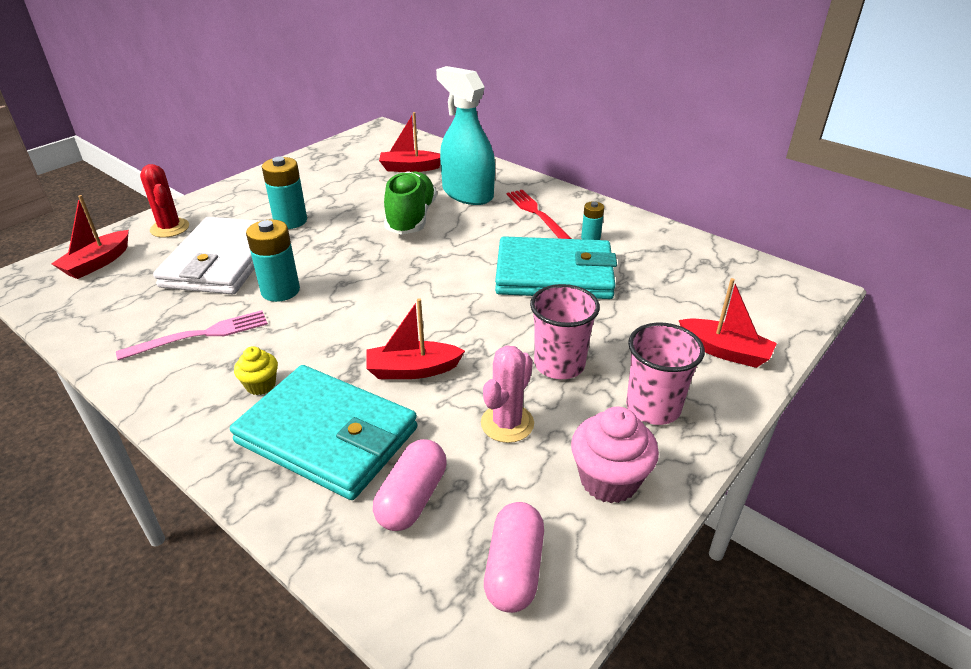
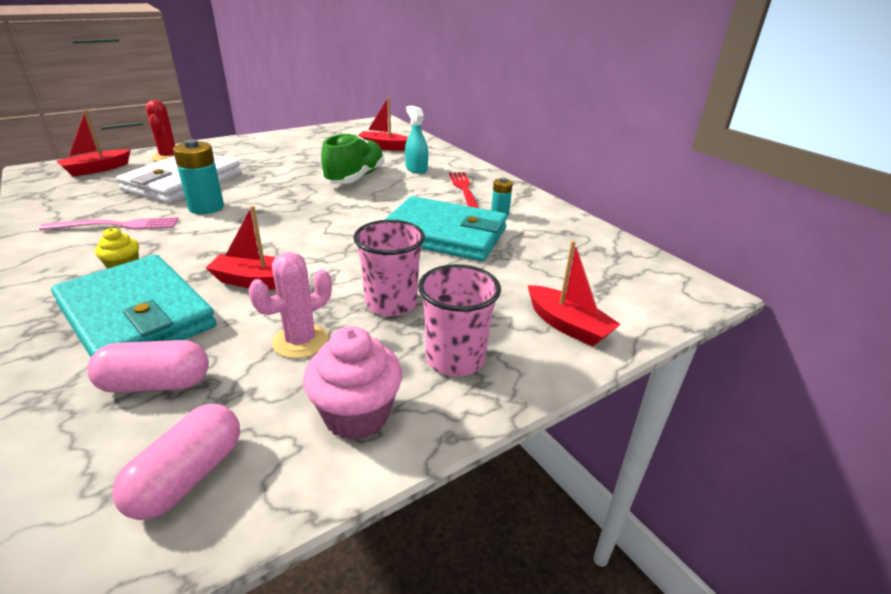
camera: 15 degrees right, 5 degrees down
(290, 221) = (259, 166): turquoise battery -> none
(412, 498) = (156, 384): pink capsule -> pink capsule turned 45 degrees clockwise
(467, 194) = (416, 169): turquoise spray bottle -> turquoise spray bottle, size x0.56

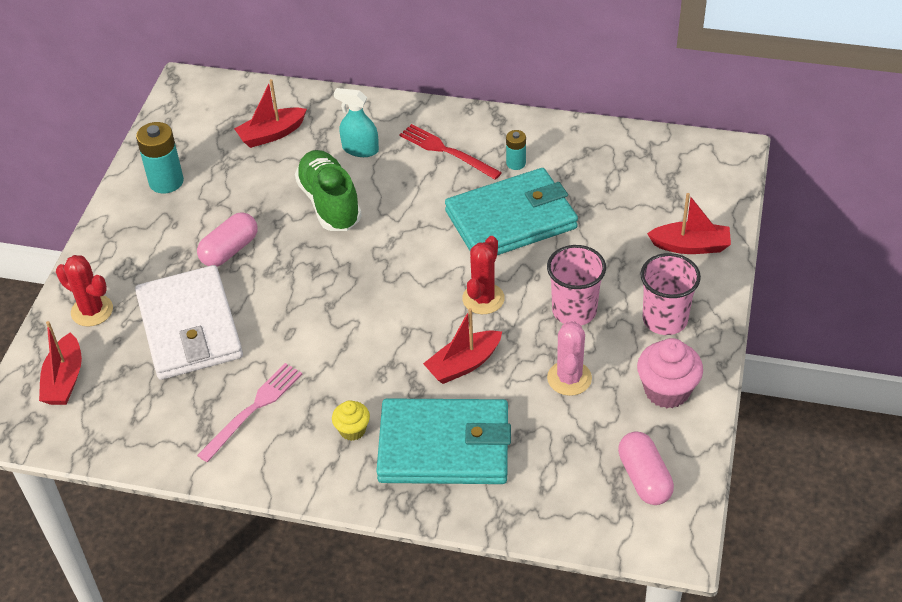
camera: 40 degrees left, 15 degrees up
(156, 384) = (544, 463): pink capsule -> pink capsule (229, 250)
(206, 207) = (280, 336): turquoise battery -> turquoise battery (166, 181)
(344, 258) = (483, 299): none -> red cactus

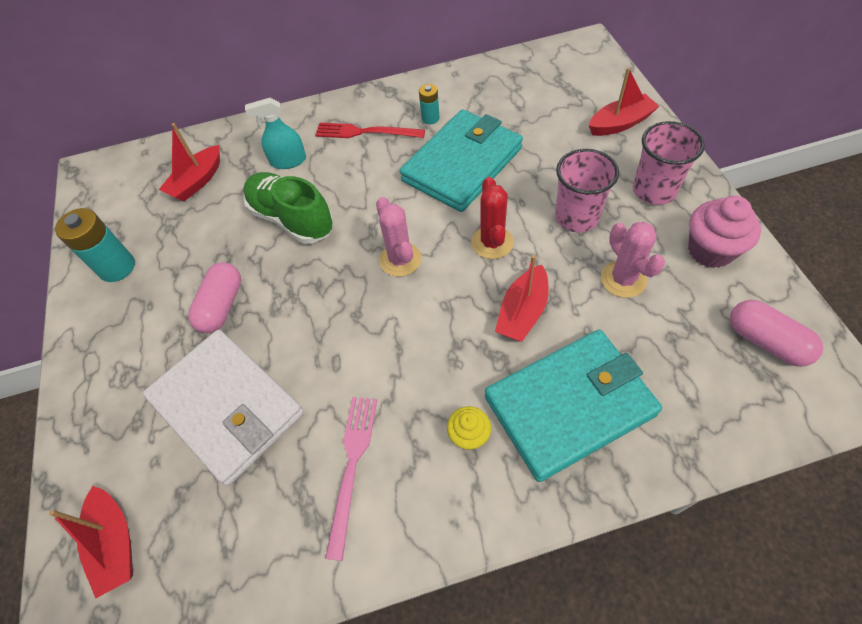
camera: 25 degrees left, 10 degrees up
(92, 311) = (106, 441): red cactus -> none
(395, 278) = (400, 259): none -> pink cactus

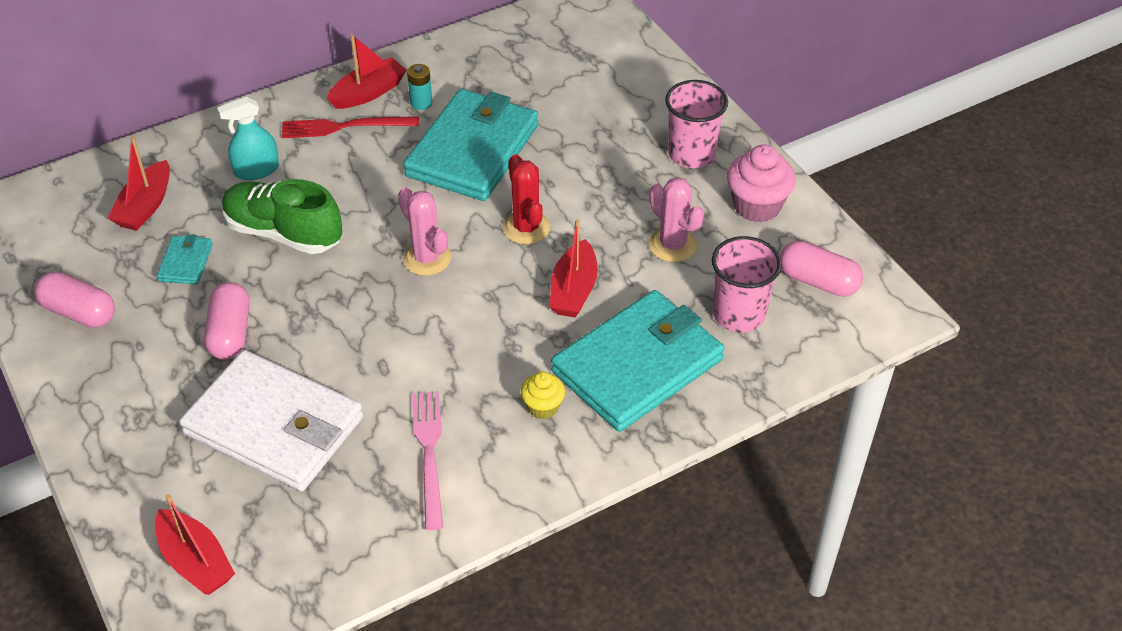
camera: 20 degrees left, 10 degrees down
(117, 267) = (79, 312): turquoise battery -> pink capsule
(210, 235) = (186, 262): none -> turquoise wallet
(576, 217) = (613, 191): pink cup -> pink cup (739, 314)
(620, 123) = (645, 87): red boat -> red boat (368, 93)

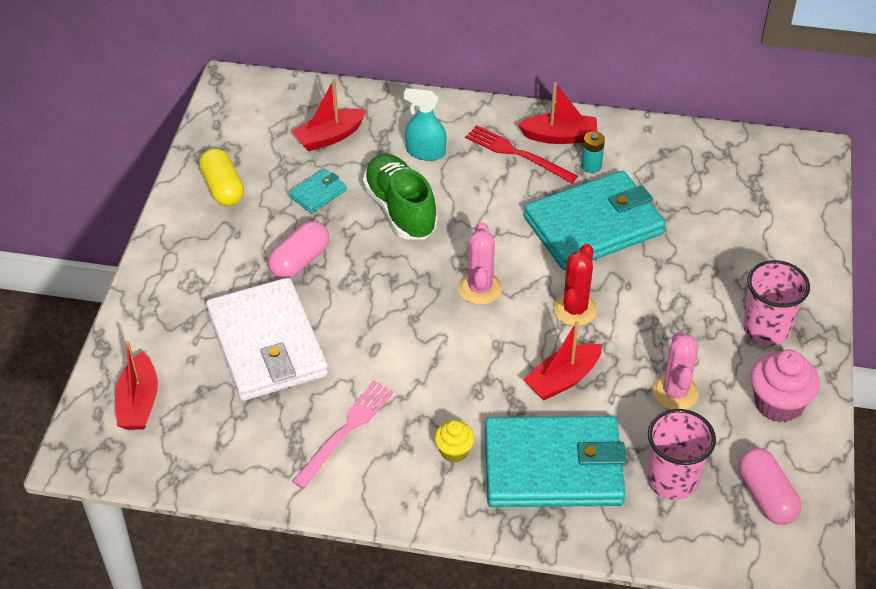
camera: 40 degrees right, 0 degrees up
(79, 312) = (223, 188): pink capsule -> yellow capsule

